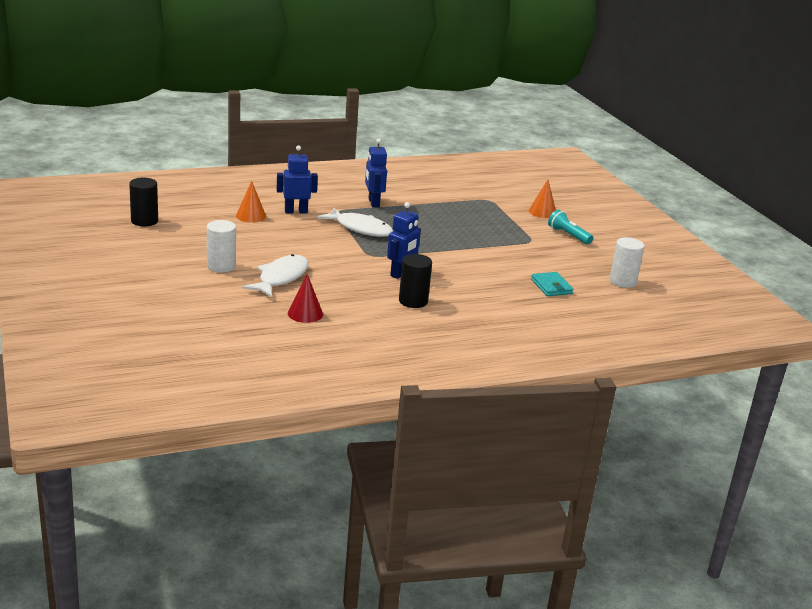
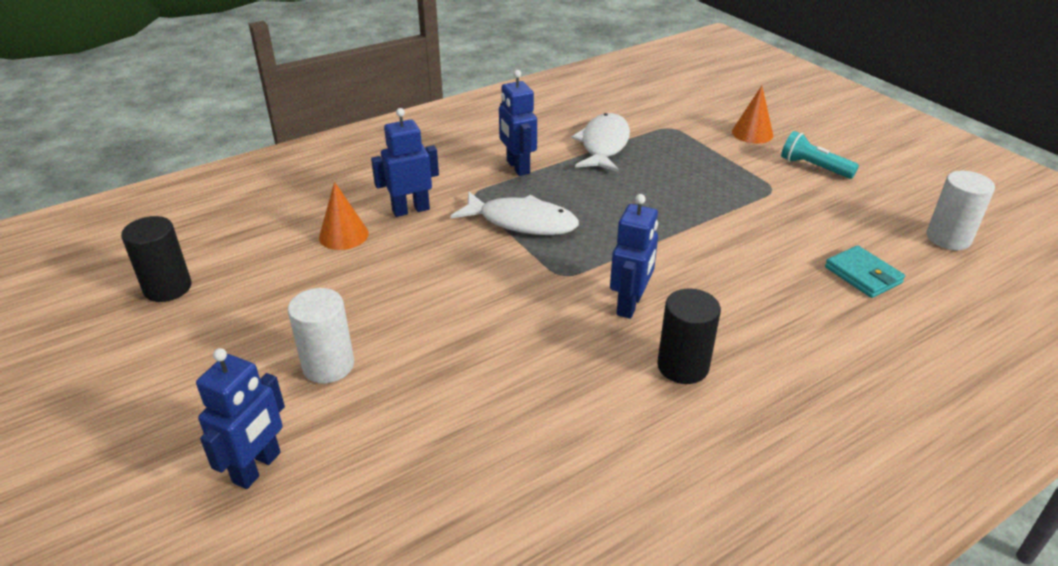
camera: 10 degrees left, 10 degrees up
(173, 294) = (257, 468): none -> blue robot
(281, 278) = (441, 367): white fish -> white fish (604, 145)
(305, 313) = (519, 453): red cone -> none

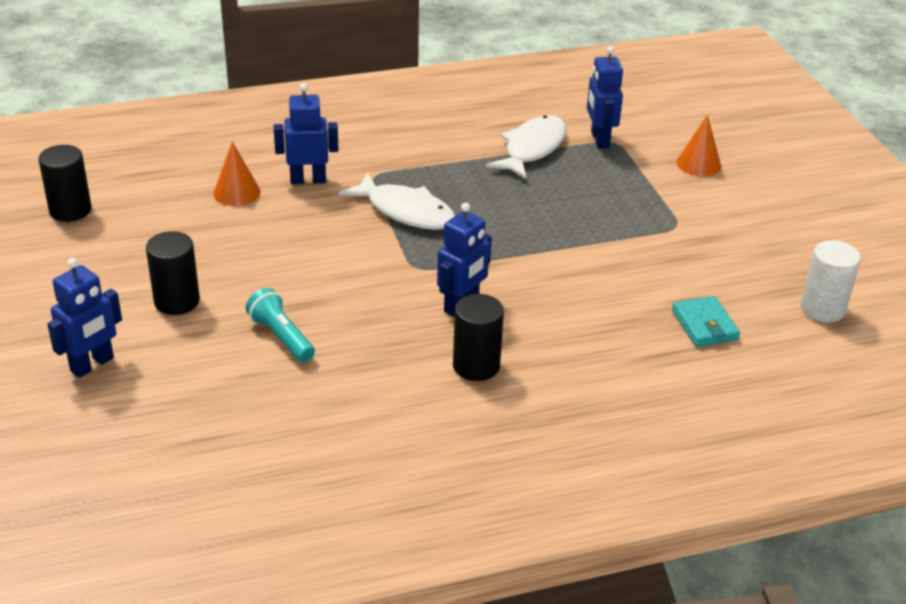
camera: 15 degrees right, 0 degrees up
(328, 365) = (177, 301): white cylinder -> black cylinder
(517, 167) = (431, 156): blue robot -> blue robot (599, 139)
(813, 167) = (737, 212): turquoise flashlight -> turquoise flashlight (281, 337)

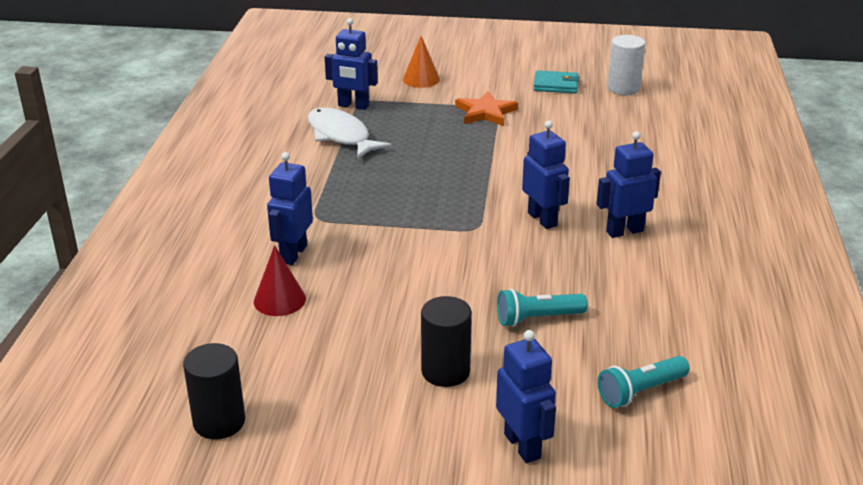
camera: 65 degrees left, 5 degrees down
(195, 422) = (640, 392): none -> turquoise flashlight
(237, 192) = (279, 300): orange cone -> red cone
(406, 211) = (388, 214): white fish -> none
(476, 366) = (624, 231): black cylinder -> blue robot
(661, 222) = (485, 112): none -> orange star
(704, 325) = (620, 131): turquoise wallet -> turquoise wallet (556, 85)

